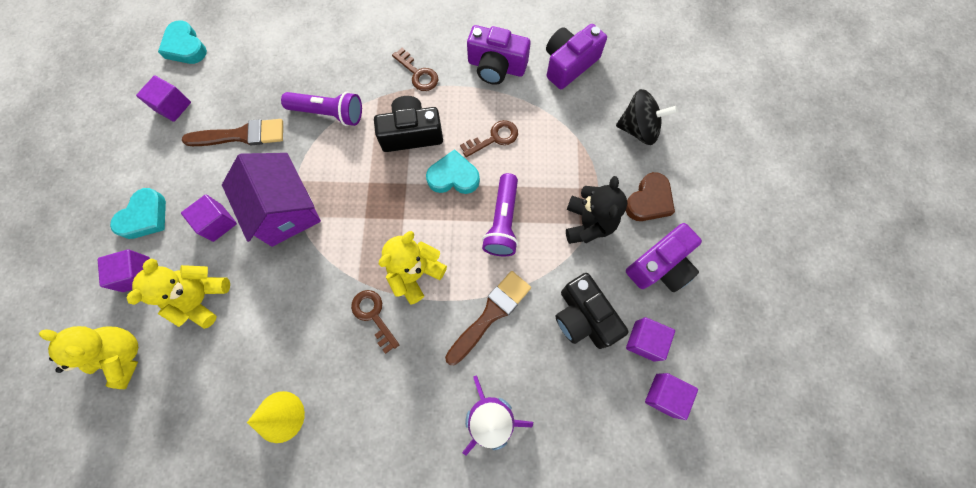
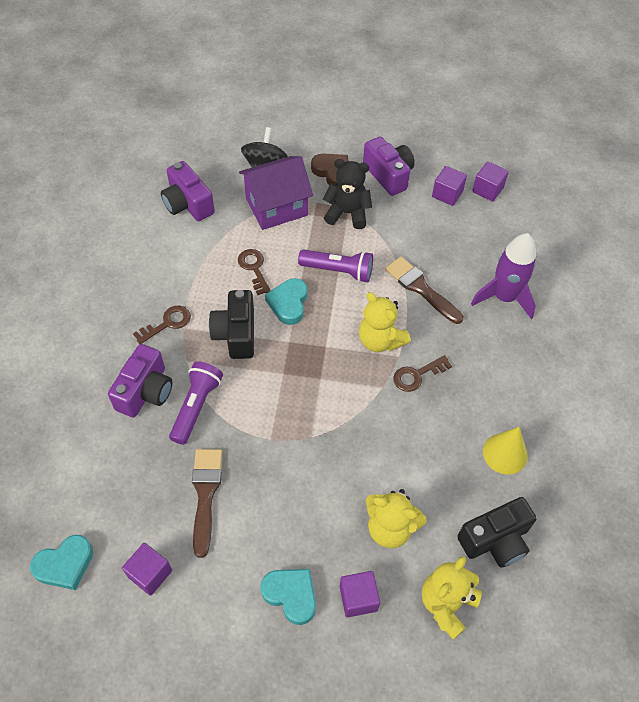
camera: 85 degrees left, 15 degrees down
(217, 223) = (308, 515): purple cube -> none
(285, 210) = (303, 449): purple house -> purple house (276, 207)
(496, 67) = (176, 258): purple camera -> purple camera (145, 391)
(583, 317) = (427, 228): black camera -> black camera (495, 540)

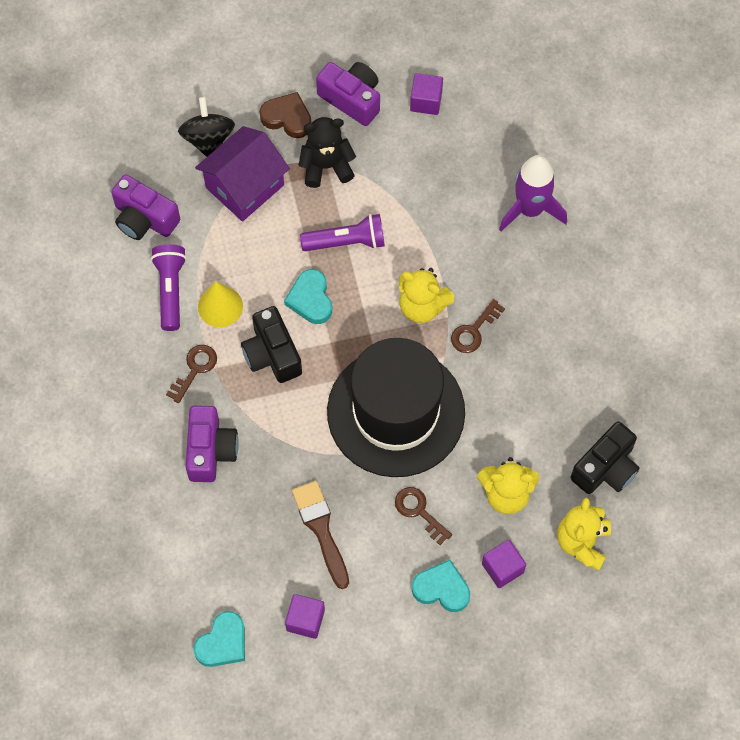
camera: 20 degrees left, 10 degrees up
(196, 406) = (269, 447): purple flashlight -> purple flashlight (170, 290)
(254, 268) = (255, 272): brown key -> brown key (419, 511)
(319, 417) = (396, 412): none -> black hat
(421, 288) = (441, 230): brown brush -> none
(487, 190) = (468, 79): purple cube -> none
(505, 453) = (587, 380): yellow cone -> yellow cone (220, 306)

